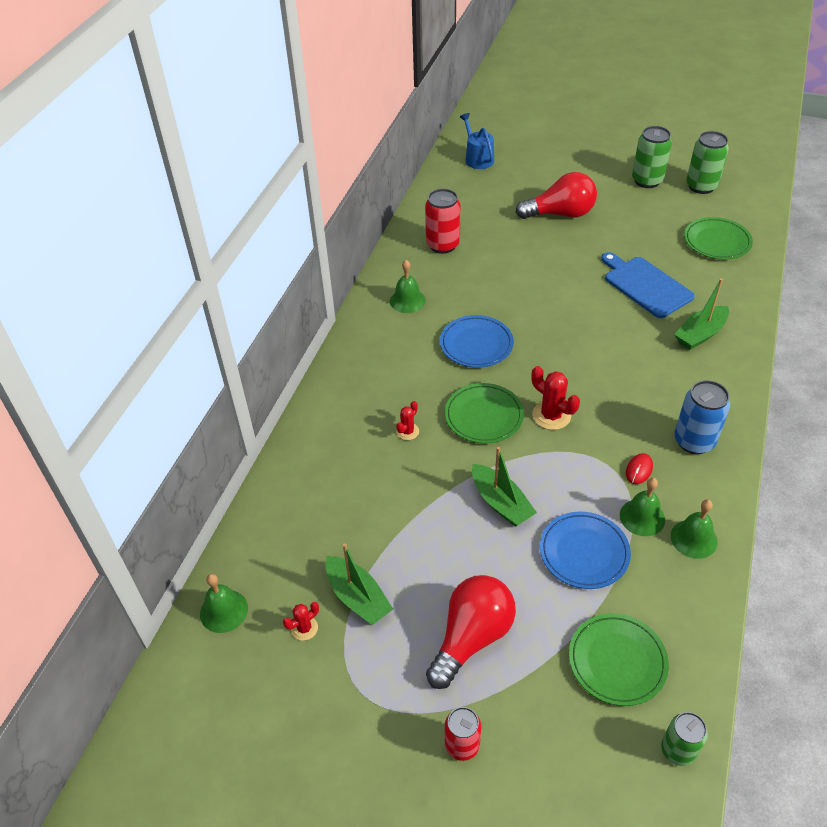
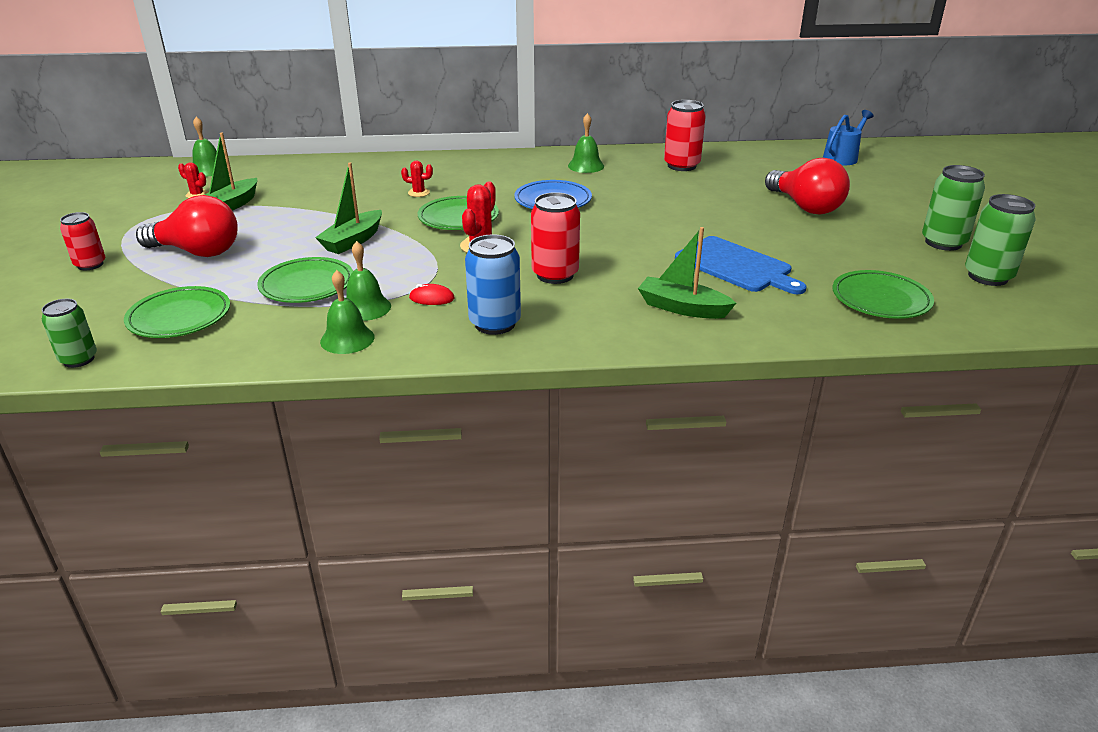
camera: 65 degrees right, 15 degrees down
(584, 552) = (307, 285): blue plate -> green plate
(624, 385) = (555, 275): none -> red can
(645, 285) = (736, 266): blue cutting board -> blue cutting board turned 105 degrees clockwise

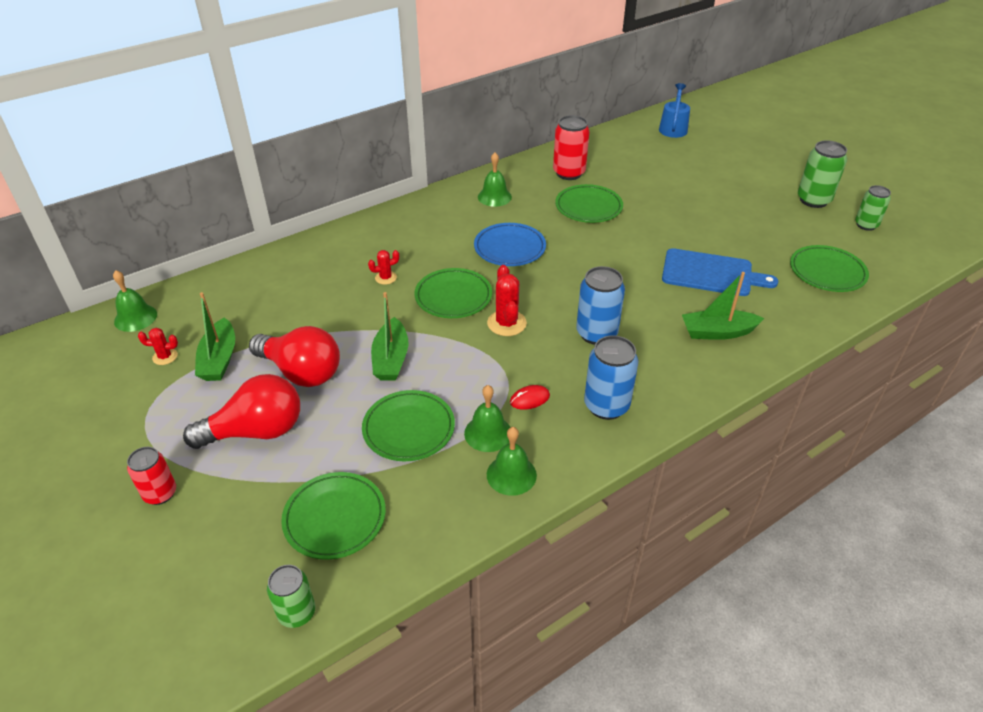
camera: 30 degrees left, 10 degrees up
(555, 275) = (596, 333): red can -> blue can
(669, 192) = (588, 207): none -> green plate
(805, 207) = (697, 192): red light bulb -> red light bulb (301, 372)
(988, 277) = (866, 225): green can -> green can, size x0.66

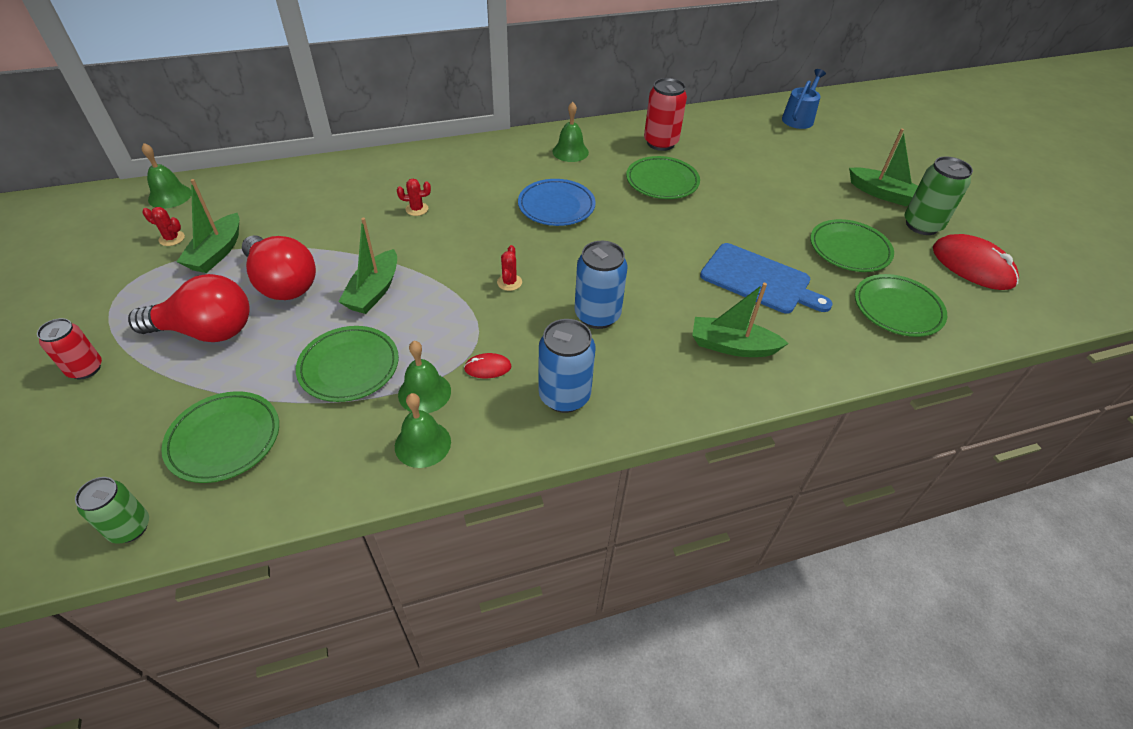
camera: 15 degrees right, 5 degrees up
(453, 297) = (471, 243): green plate -> green plate (849, 249)
(506, 323) = (509, 282): red cactus -> red cactus, size x0.59
(771, 180) = (882, 194): none -> green boat
(866, 225) = (972, 266): green can -> red mouse

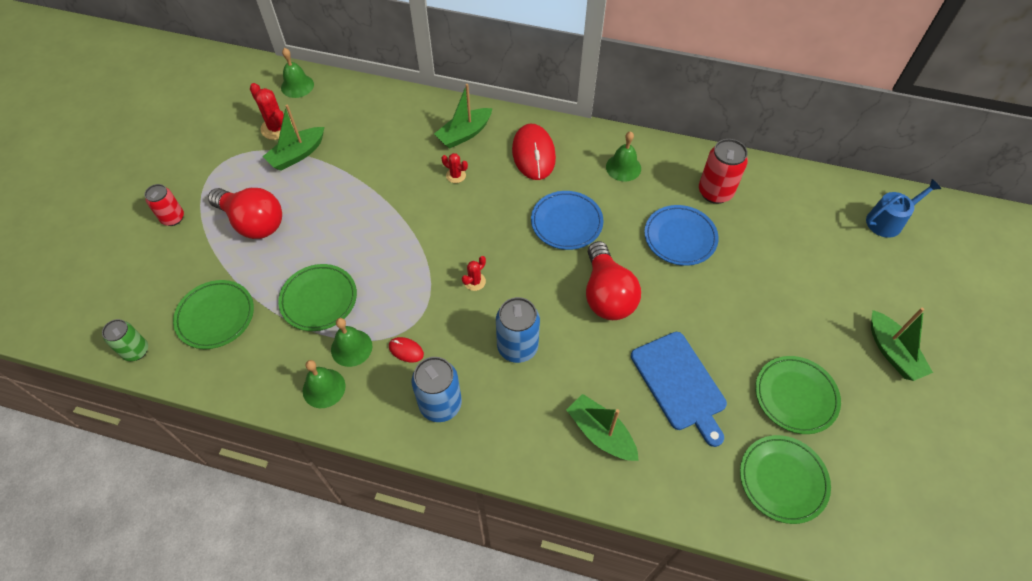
camera: 35 degrees right, 10 degrees up
(172, 238) = (277, 128): red cactus -> red cactus, size x1.70
(283, 283) = (321, 203): red light bulb -> red light bulb (607, 294)
(374, 291) = (375, 241): green boat -> green boat (464, 134)
(662, 181) = (680, 237): green plate -> blue plate
(922, 225) = (899, 408): green can -> none
(972, 266) = (908, 478): red mouse -> red mouse (533, 154)

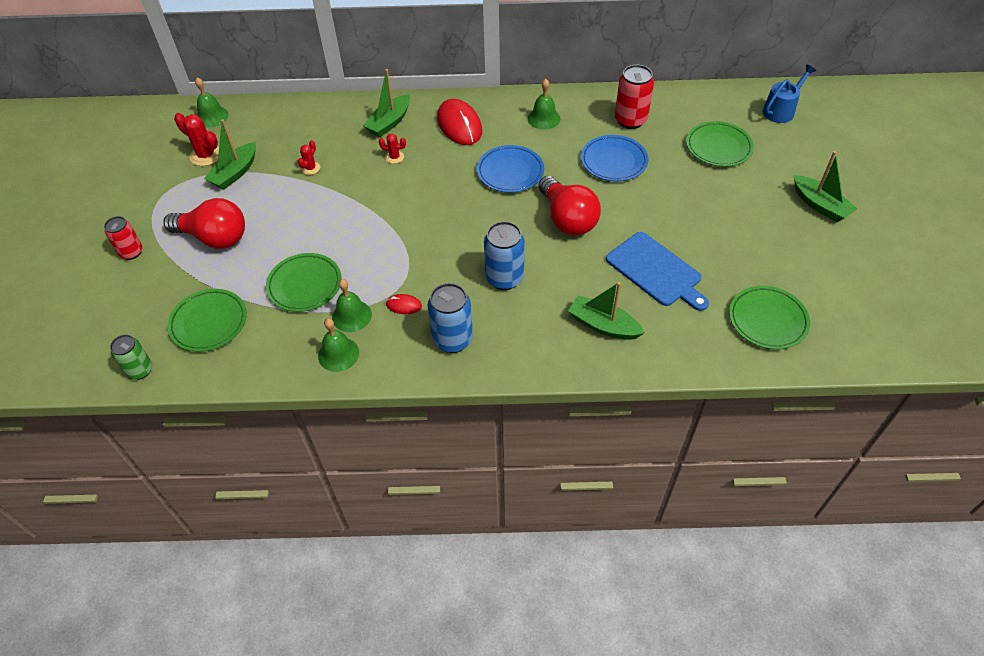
camera: 15 degrees left, 5 degrees down
(474, 281) = (445, 236): red cactus -> red cactus (310, 168)
(795, 396) = (755, 256): green plate -> green plate (718, 147)

